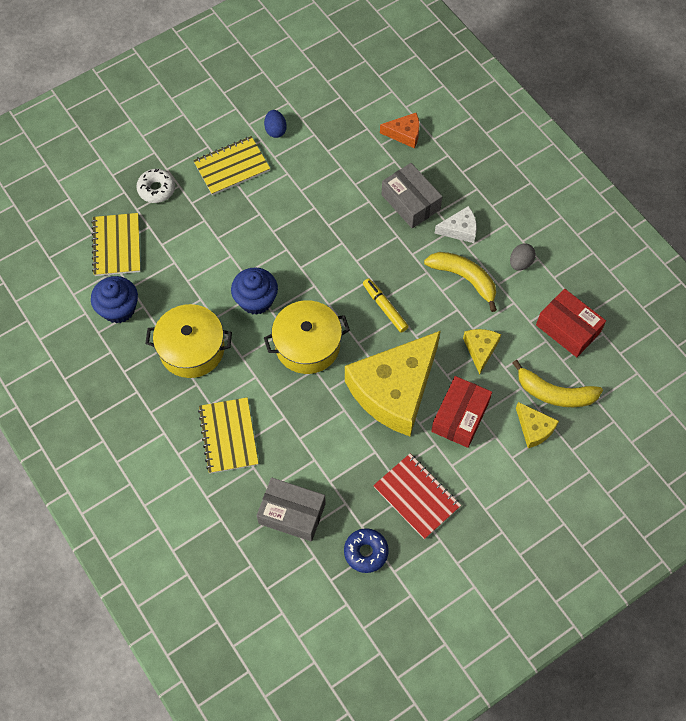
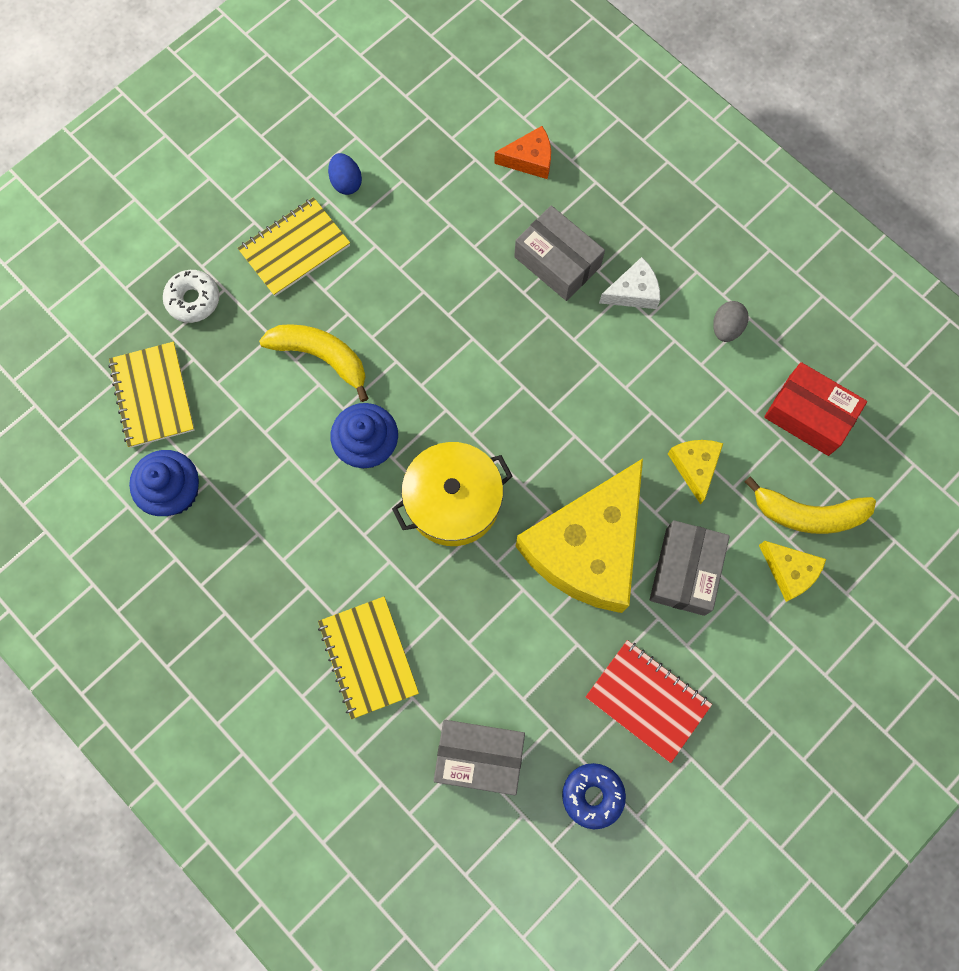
camera: 10 degrees left, 10 degrees up
(192, 349) = (291, 535): yellow pot -> none
(385, 307) = (551, 426): yellow marker -> none
(460, 416) = (685, 571): red box -> grey box
(464, 278) = (653, 364): yellow banana -> yellow banana (321, 357)

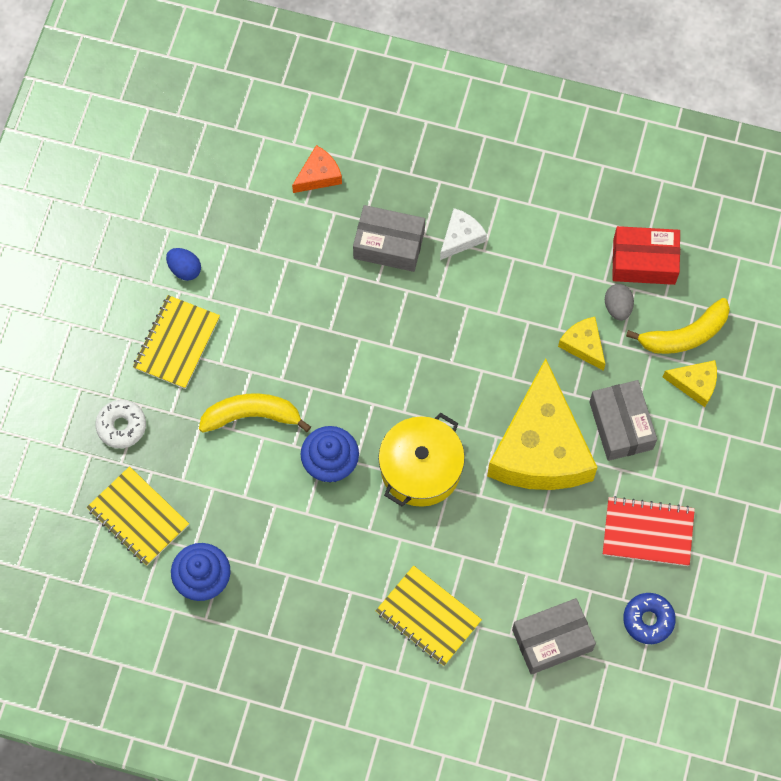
camera: 30 degrees left, 5 degrees down
(726, 328) = (546, 228): grey egg -> grey egg (617, 307)

